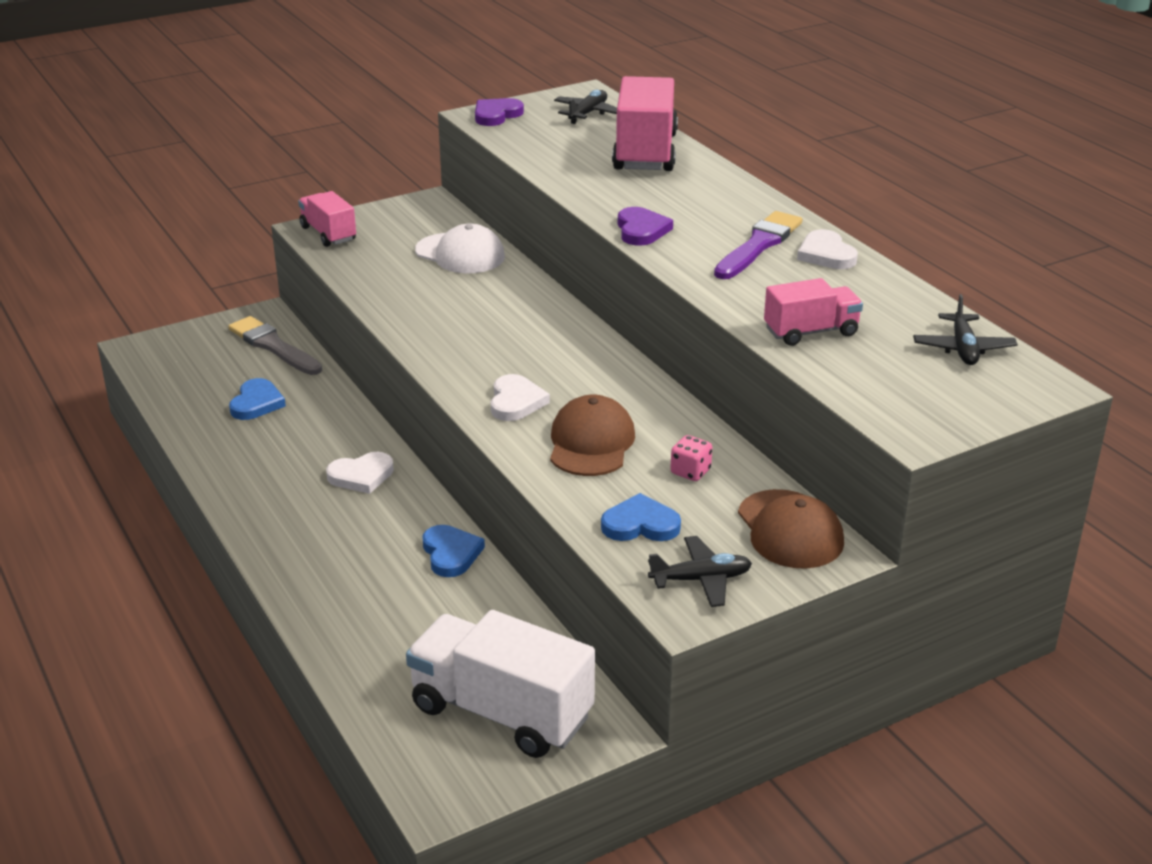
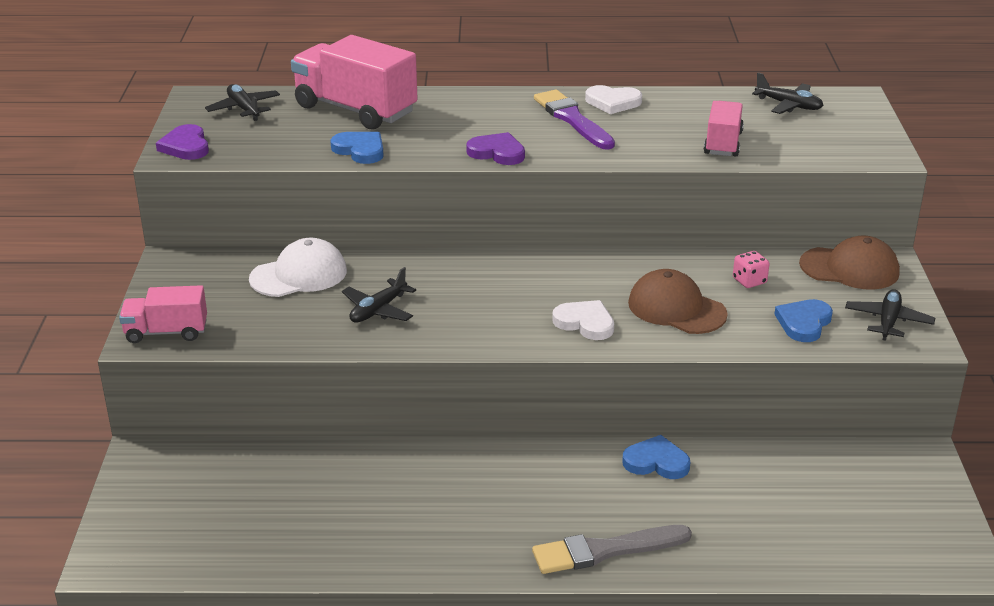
camera: 60 degrees left, 0 degrees up
(256, 403) = (311, 506): blue heart -> blue heart (360, 150)
(273, 346) = (212, 466): grey brush -> grey brush (605, 550)
(361, 476) = (499, 476): white heart -> none
(440, 302) = (378, 310): none -> black plane
(501, 712) = (877, 500): white truck -> none

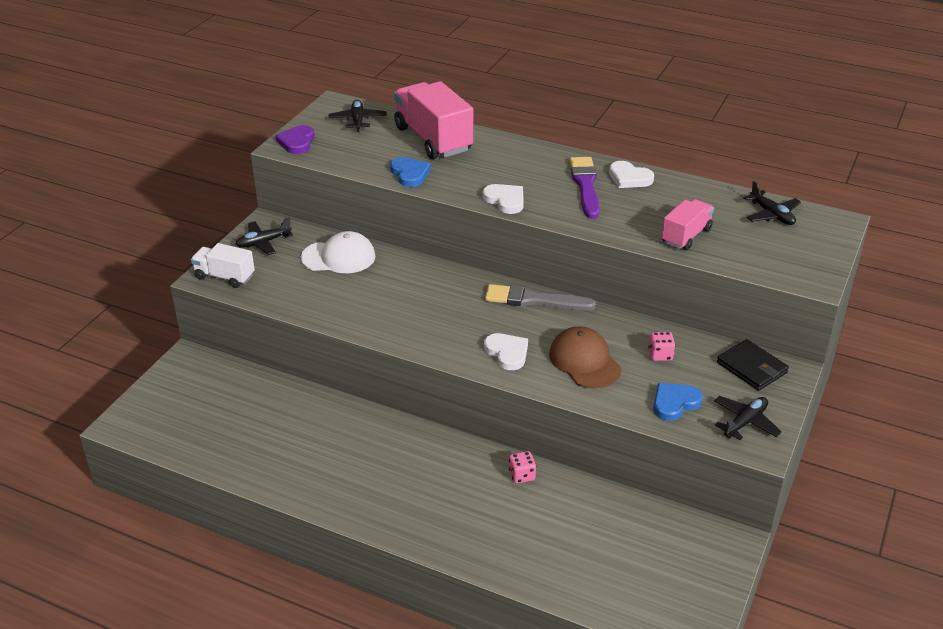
camera: 25 degrees right, 5 degrees up
(166, 332) = (224, 277): pink truck -> white truck
(378, 310) = (371, 300): black plane -> black plane (263, 242)
(497, 152) = (505, 200): purple heart -> white heart
(605, 550) = (435, 530): grey brush -> grey brush (534, 300)
(656, 462) = (522, 475): blue heart -> pink dice
(849, 268) = (752, 367): brown cap -> black wallet

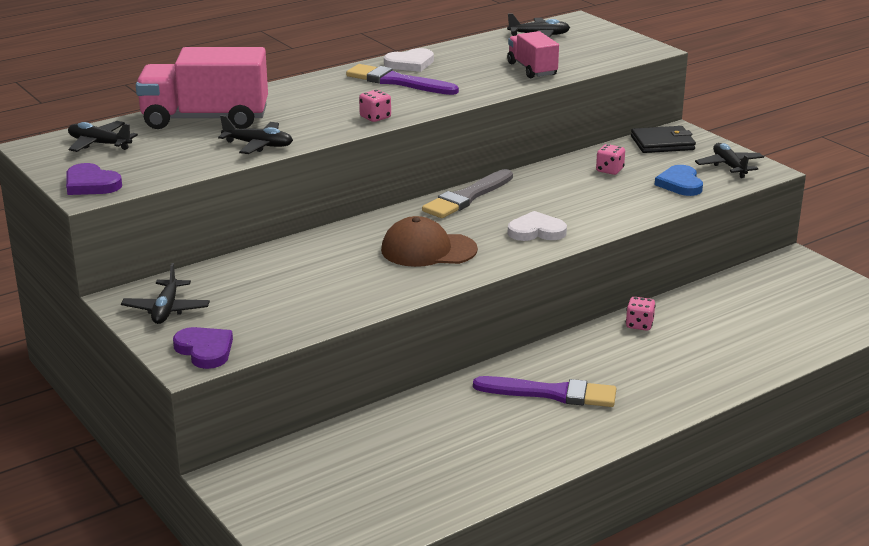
camera: 60 degrees left, 10 degrees down
(224, 277) = (205, 350): white truck -> purple heart
(338, 257) = (261, 272): white cap -> none
(381, 461) = (551, 393): none -> purple brush
(410, 174) = (258, 145): blue heart -> black plane
(505, 200) = (375, 117): white heart -> pink dice
(584, 361) = (586, 202): brown cap -> brown cap (428, 250)

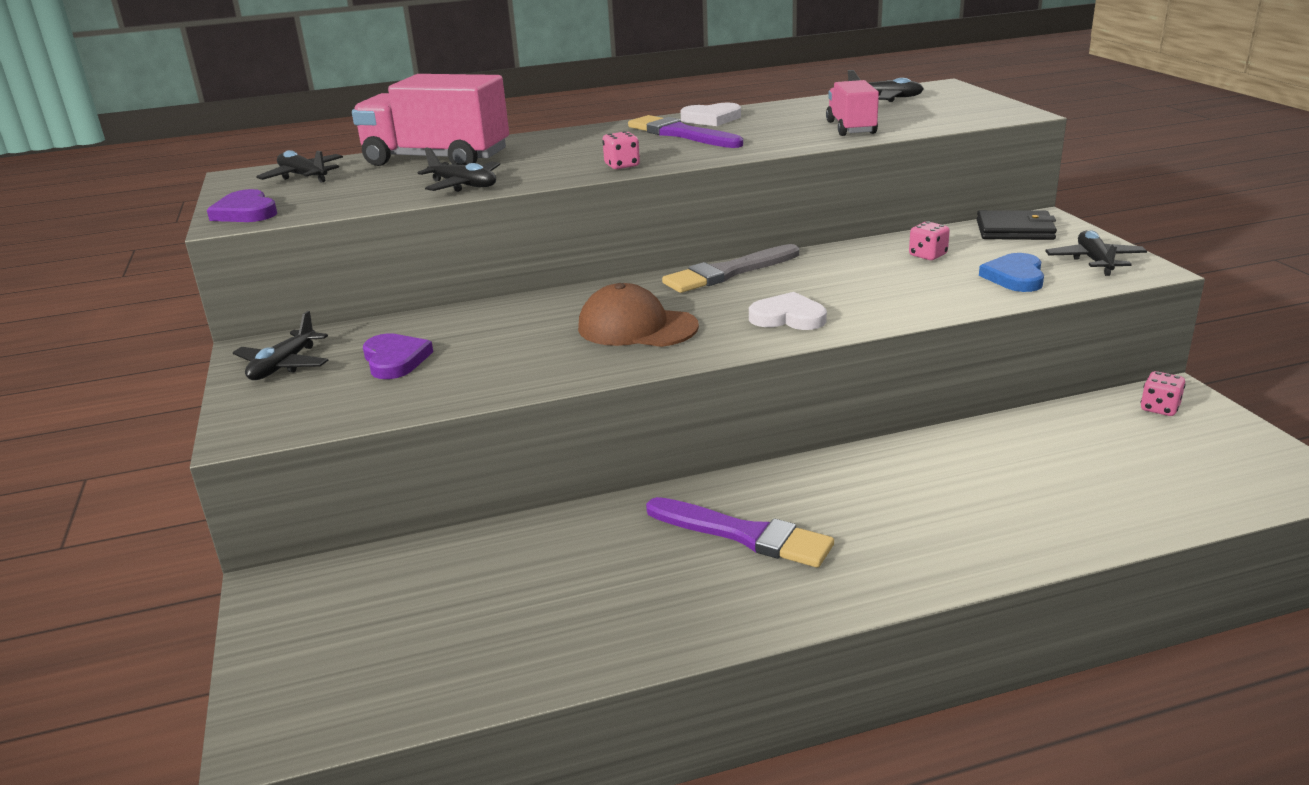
camera: 20 degrees right, 0 degrees up
(205, 350) = (277, 418): purple heart -> purple heart (395, 360)
(639, 325) = (913, 456): pink dice -> pink dice (1159, 408)

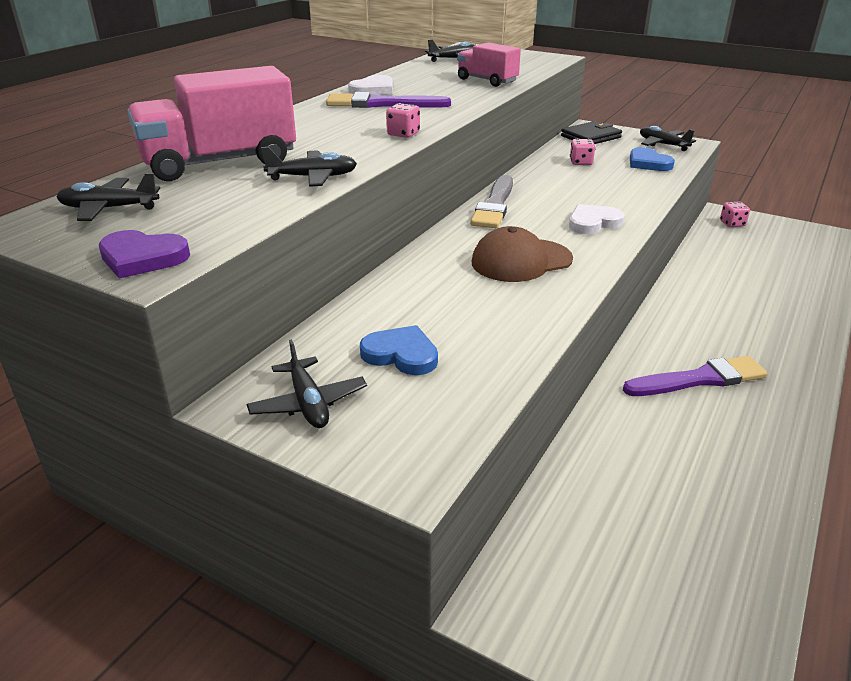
camera: 45 degrees left, 5 degrees up
(395, 360) = (401, 354): purple heart -> blue heart

